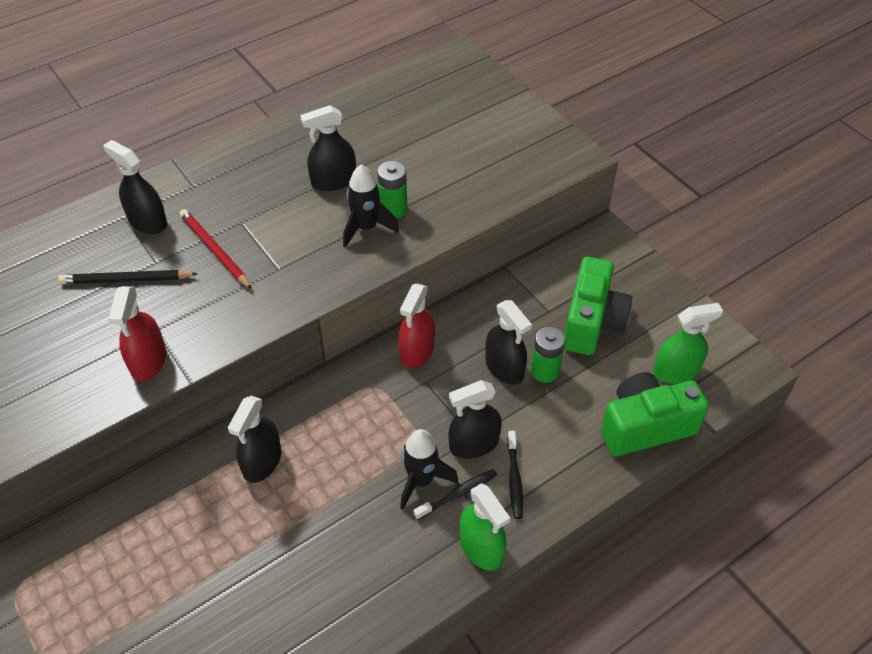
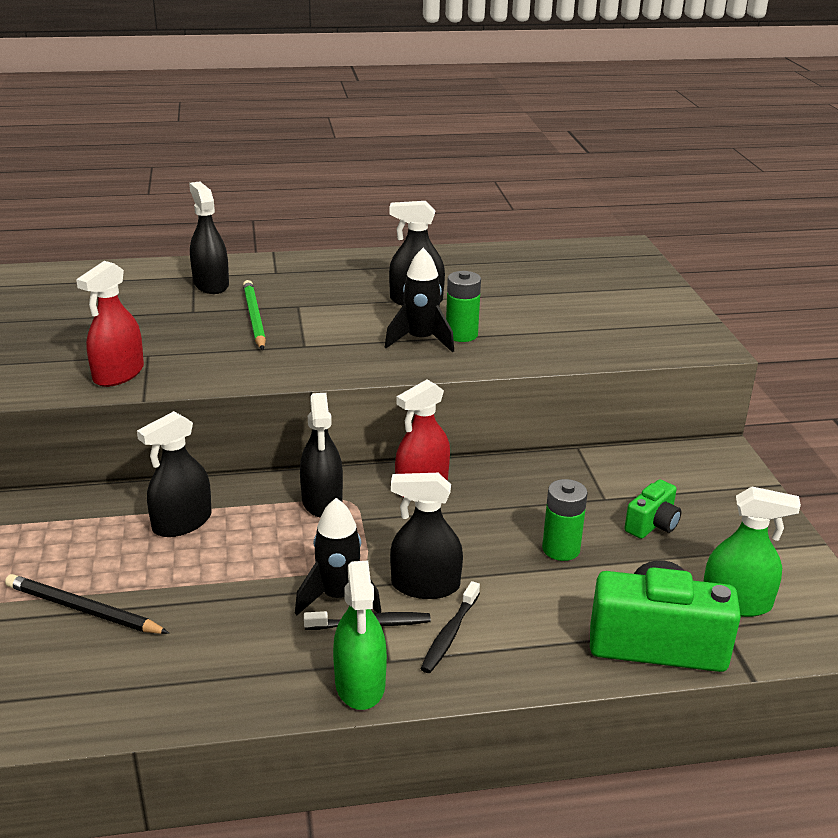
camera: 25 degrees right, 20 degrees down
(126, 280) = (154, 316): black pencil -> black pencil (83, 610)
(215, 251) = (254, 318): red pencil -> green pencil
(504, 367) = (513, 531): black spray bottle -> black spray bottle (322, 501)
(592, 323) = (652, 524): green camera -> green camera, size x0.52

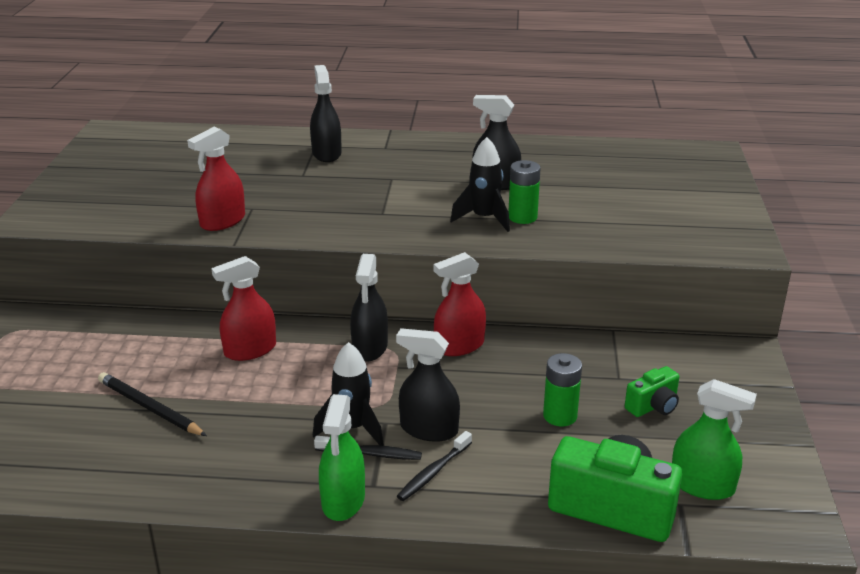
camera: 15 degrees right, 0 degrees up
(182, 522) = (250, 350): black spray bottle -> red spray bottle
(254, 318) = (350, 185): green pencil -> none

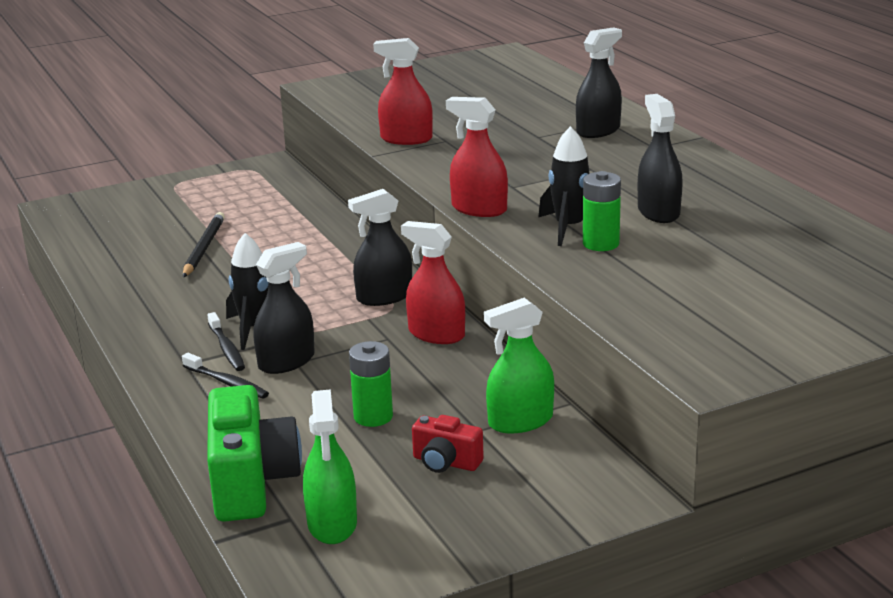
camera: 60 degrees right, 5 degrees down
(250, 350) = (322, 253): red spray bottle -> red spray bottle (479, 209)
(343, 500) = (155, 358): green spray bottle -> green spray bottle (520, 421)
(429, 429) = (286, 361): black spray bottle -> black spray bottle turned 60 degrees clockwise
(434, 472) = (227, 383): black toothbrush -> black toothbrush turned 150 degrees counterclockwise
(653, 406) = (446, 462): green camera -> red camera

